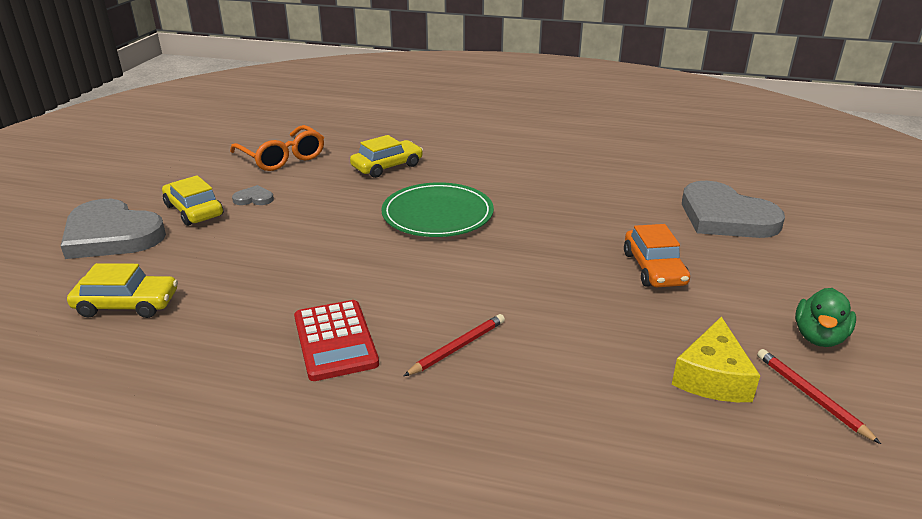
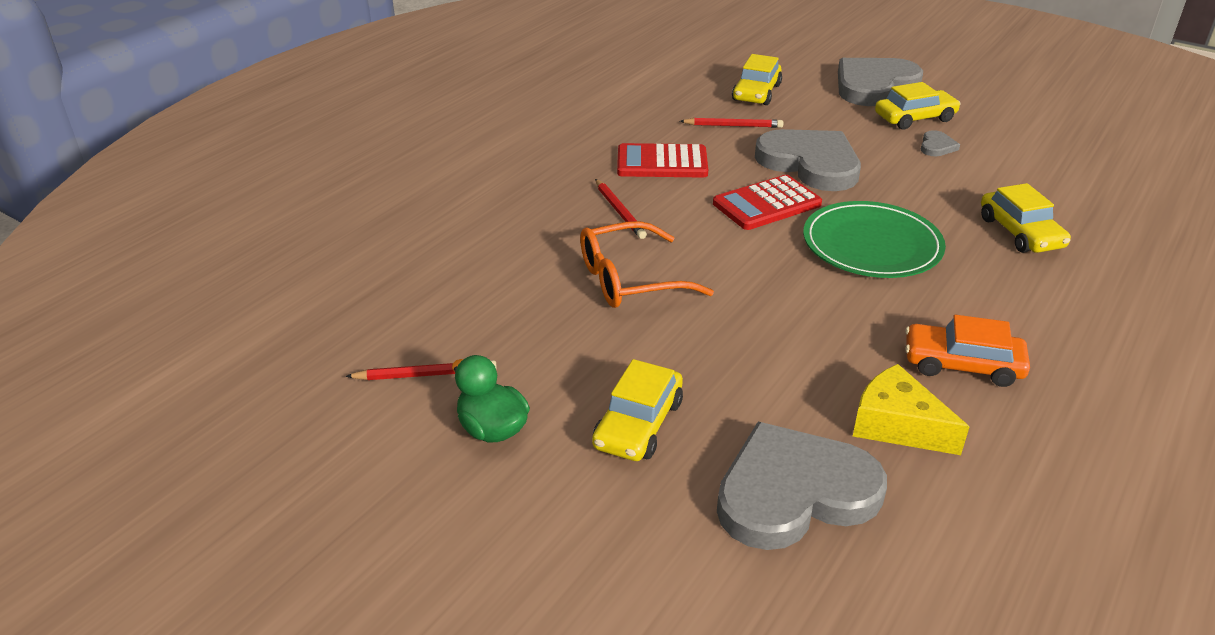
camera: 110 degrees right, 5 degrees up
(226, 307) = (733, 126): none -> red pencil
(282, 158) = (1051, 168): orange glasses -> orange glasses (628, 280)
(307, 252) = (810, 163): none -> grey heart
(397, 265) = (767, 204): none -> red calculator
(653, 268) = (685, 362): orange car -> orange car (962, 364)
(712, 377) = (491, 327): yellow cheese -> yellow cheese (897, 425)
(736, 275) = (638, 424): none -> yellow car

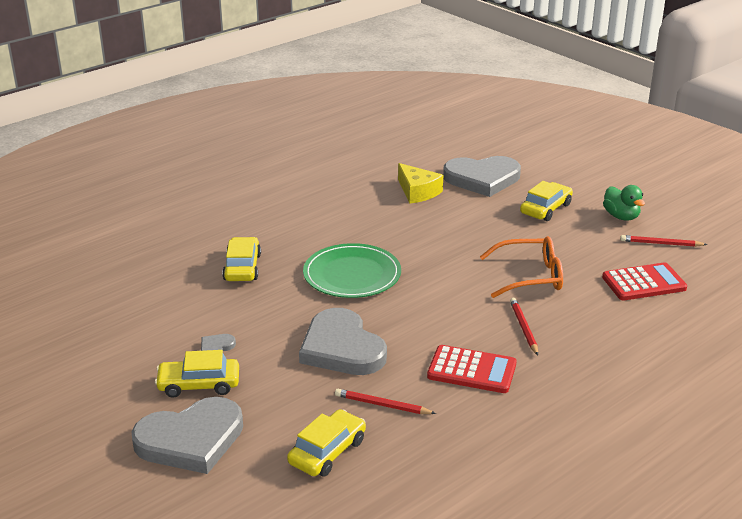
camera: 165 degrees left, 5 degrees down
(767, 204) = (404, 316): red calculator -> red calculator (644, 283)
(962, 364) = (361, 208): orange car -> none

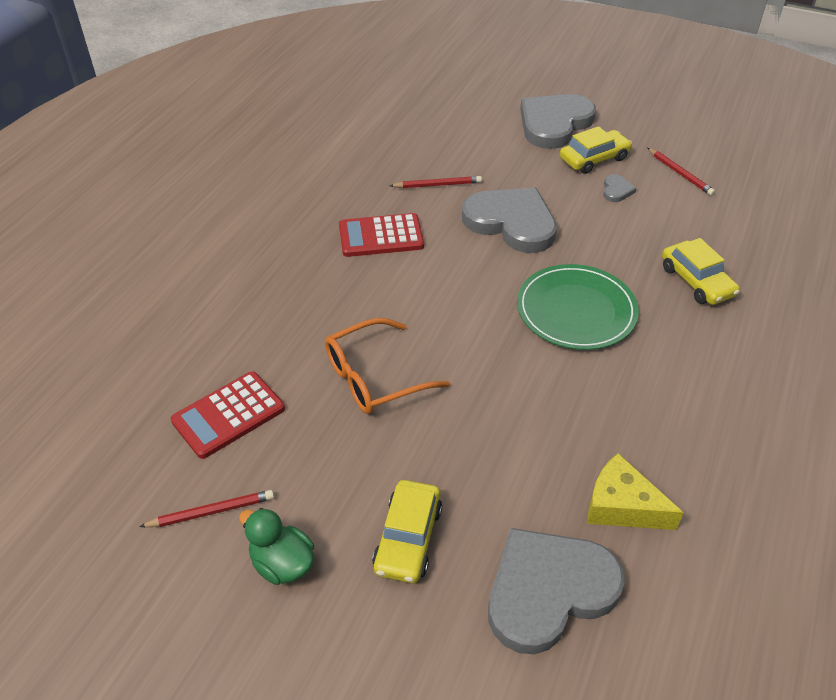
camera: 155 degrees right, 15 degrees up
(327, 452) = (452, 142): yellow car -> none
(523, 328) = (352, 298): red pencil -> red pencil (680, 173)

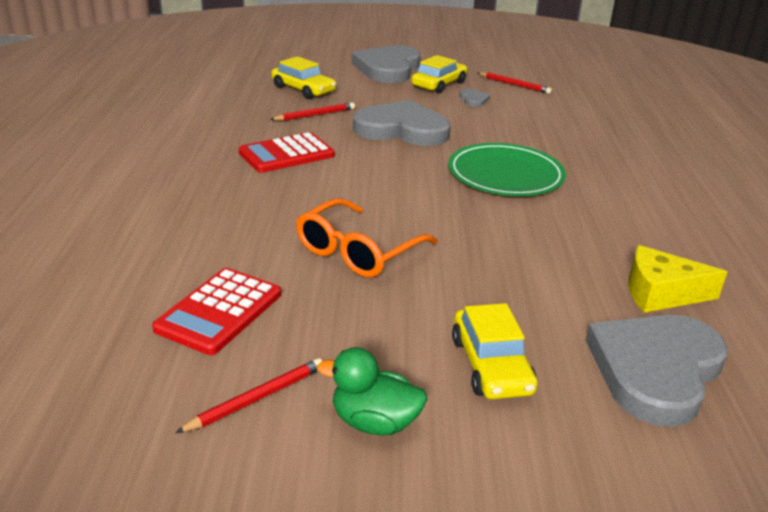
camera: 25 degrees left, 15 degrees down
(696, 281) = (584, 142): yellow car -> yellow car (303, 89)

